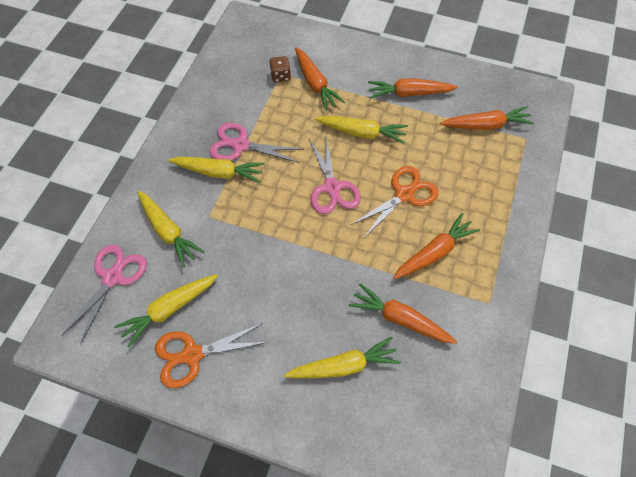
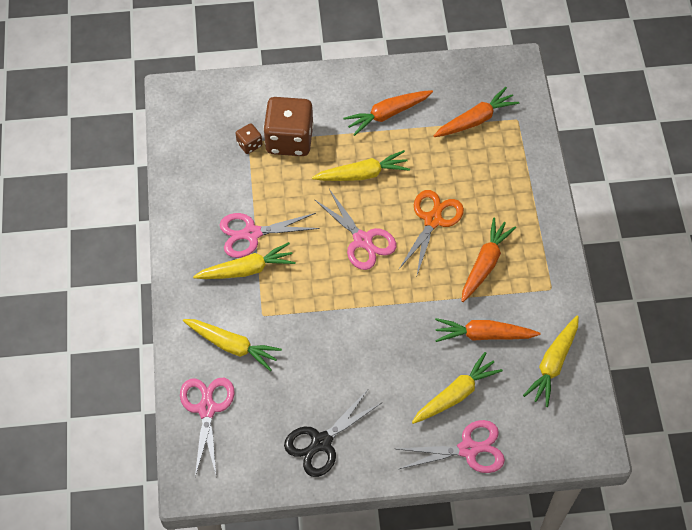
camera: 25 degrees left, 0 degrees up
(169, 310) = (277, 414): yellow carrot -> yellow carrot (553, 364)
(192, 355) = (321, 442): orange scissors -> black scissors
(315, 84) = (289, 139): orange carrot -> brown dice
(328, 429) = (468, 449): none -> pink scissors

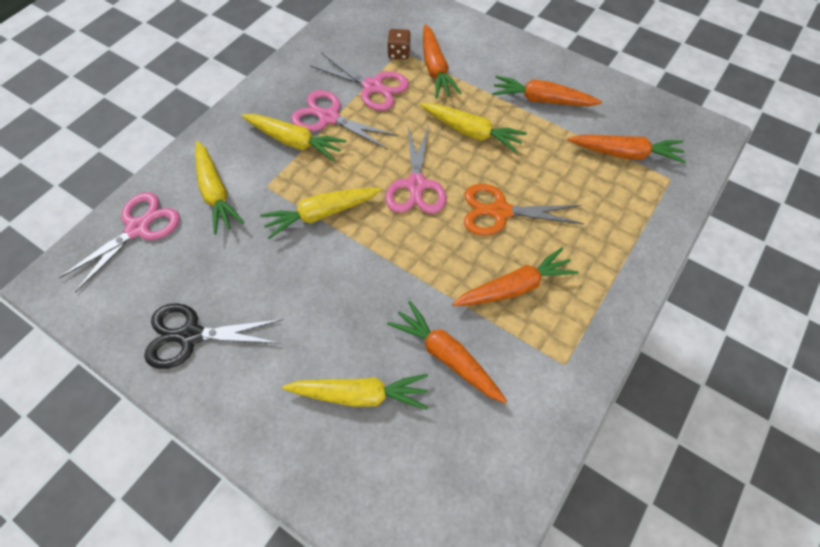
camera: 40 degrees right, 0 degrees up
(289, 139) = (435, 69): brown dice -> orange carrot
(433, 220) = (500, 211): orange scissors -> orange scissors turned 150 degrees counterclockwise
(468, 449) = (315, 466): pink scissors -> pink scissors (373, 87)
(553, 364) = (494, 448): yellow carrot -> yellow carrot (321, 214)

